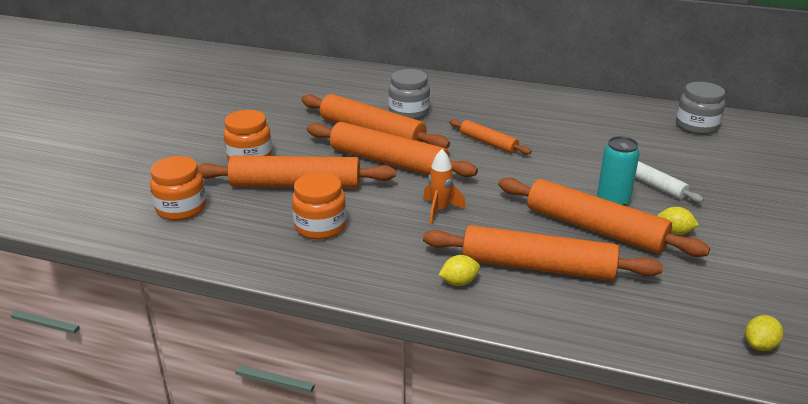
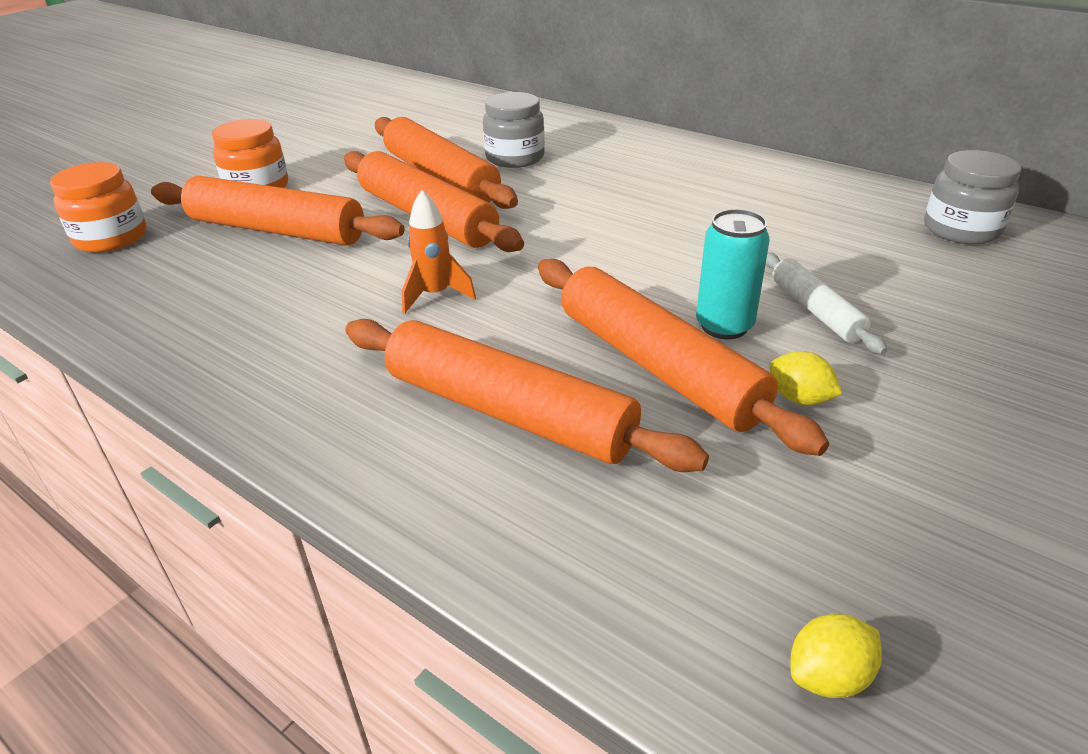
camera: 20 degrees right, 5 degrees up
(320, 226) = (251, 290): orange jar -> none
(459, 282) = (362, 412): yellow lemon -> none
(488, 143) = (592, 211): orange rolling pin -> none

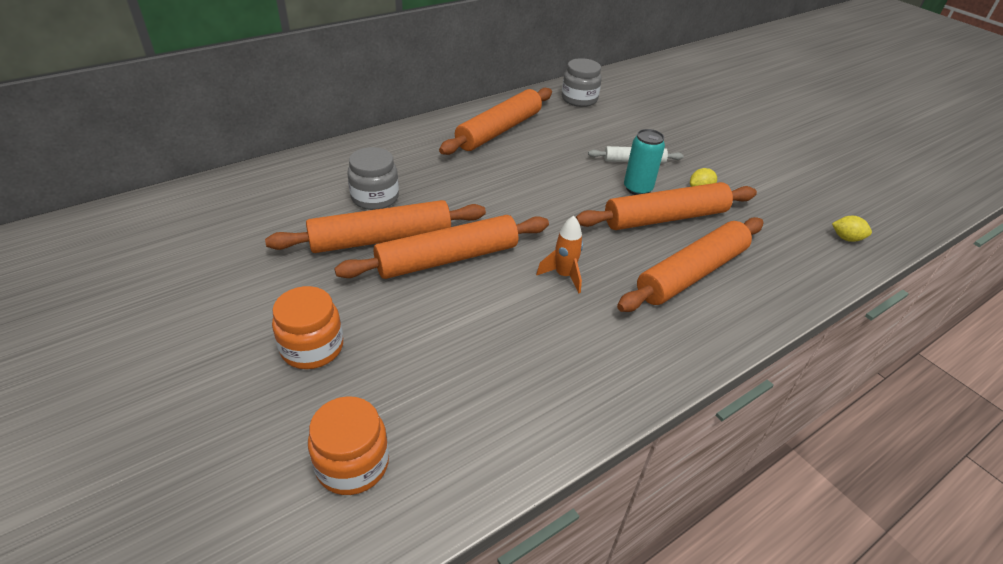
camera: 75 degrees left, 5 degrees up
(277, 230) = (415, 342): orange rolling pin -> orange rolling pin (499, 130)
(828, 676) = (846, 238): yellow lemon -> yellow lemon turned 60 degrees counterclockwise

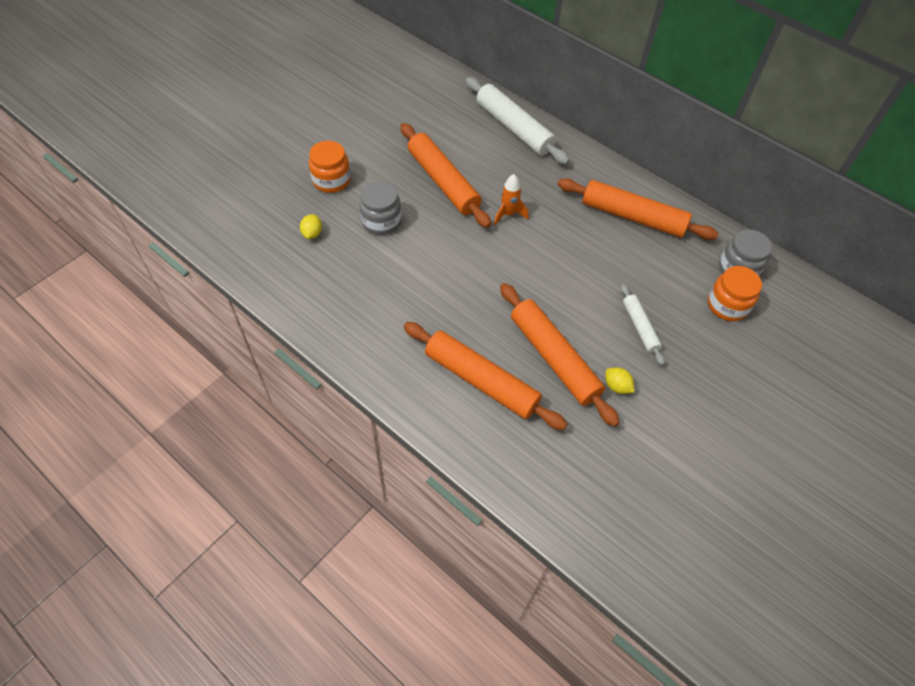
camera: 75 degrees right, 15 degrees up
(326, 167) = (514, 128): none -> white rolling pin
(352, 464) = (255, 222): orange jar -> orange jar (727, 305)
(375, 198) = (489, 165): grey jar -> grey jar (381, 221)
(447, 259) = (436, 222): orange rolling pin -> none
(563, 276) = (444, 293): orange rocket -> orange rocket (508, 214)
(637, 189) = (591, 333): turquoise can -> none
(846, 238) = (594, 521): yellow lemon -> yellow lemon (312, 233)

